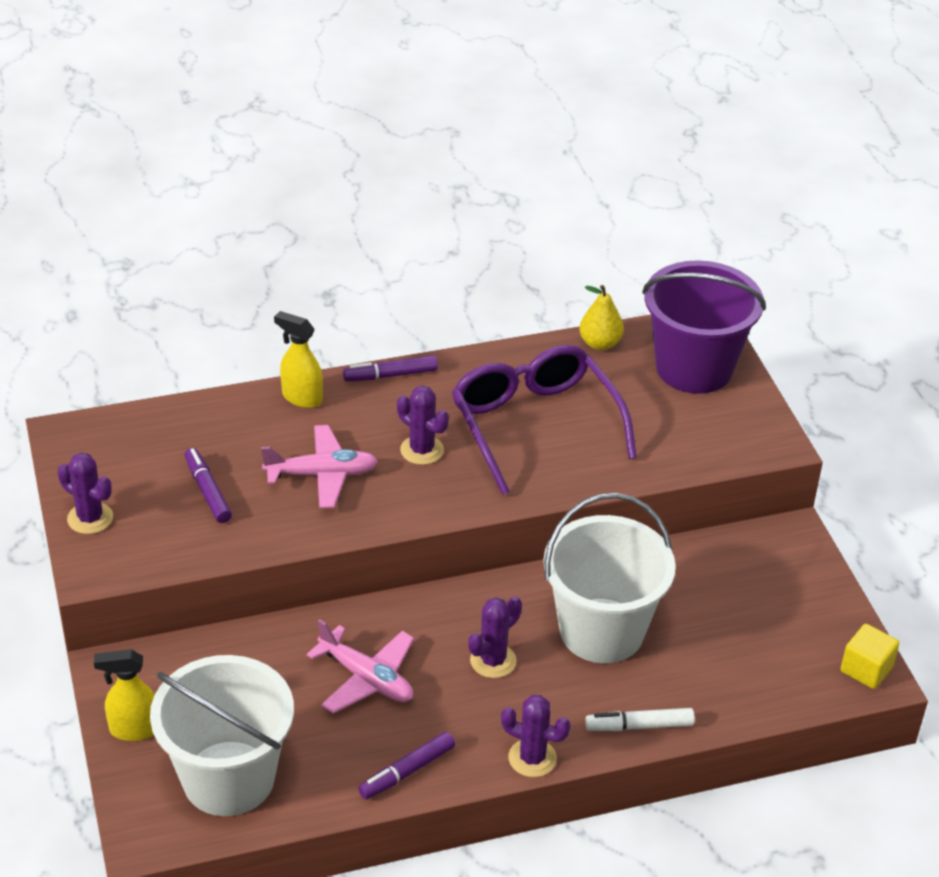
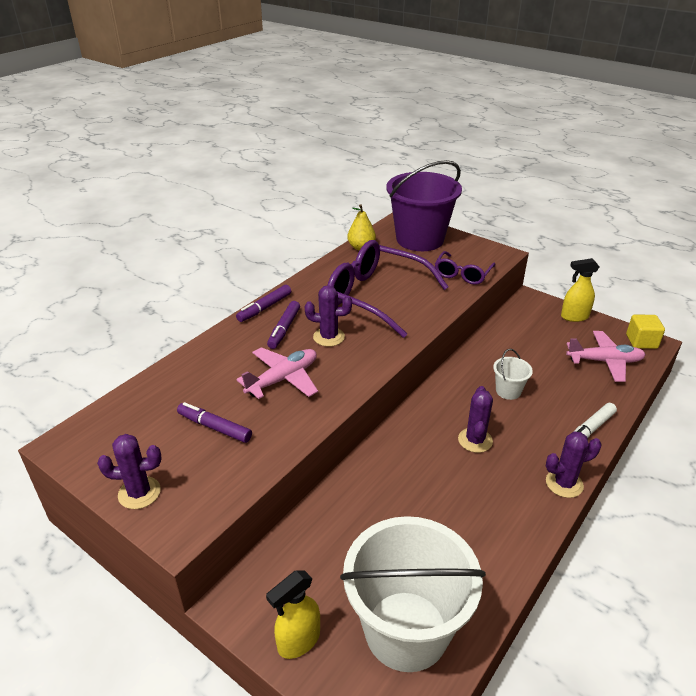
camera: 35 degrees left, 5 degrees down
(301, 397) = (221, 343): yellow spray bottle -> yellow spray bottle (574, 317)
(366, 678) = (417, 496): pink plane -> pink plane (604, 361)
(407, 772) = (510, 541): purple marker -> purple marker (284, 329)
(601, 631) = (508, 391): white bucket -> white bucket, size x0.42
(684, 449) = (462, 274): none -> purple glasses

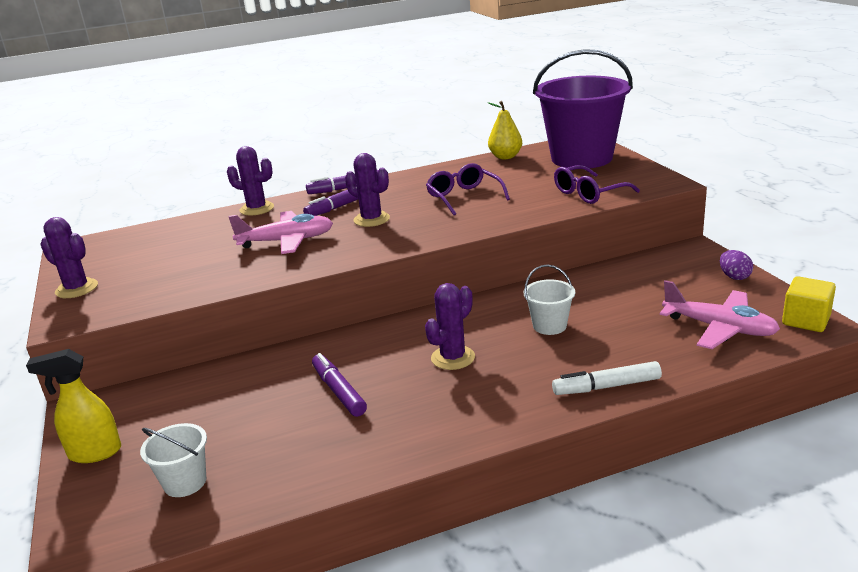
camera: 35 degrees right, 10 degrees down
(214, 427) = (186, 261): purple marker -> purple marker (338, 391)
(376, 297) = (464, 197): purple glasses -> purple glasses, size x0.53
(406, 630) = (185, 482): white bucket -> white bucket, size x0.42
(564, 483) = (505, 425): purple cactus -> purple cactus (257, 209)
(574, 317) = (734, 277): yellow spray bottle -> purple egg

